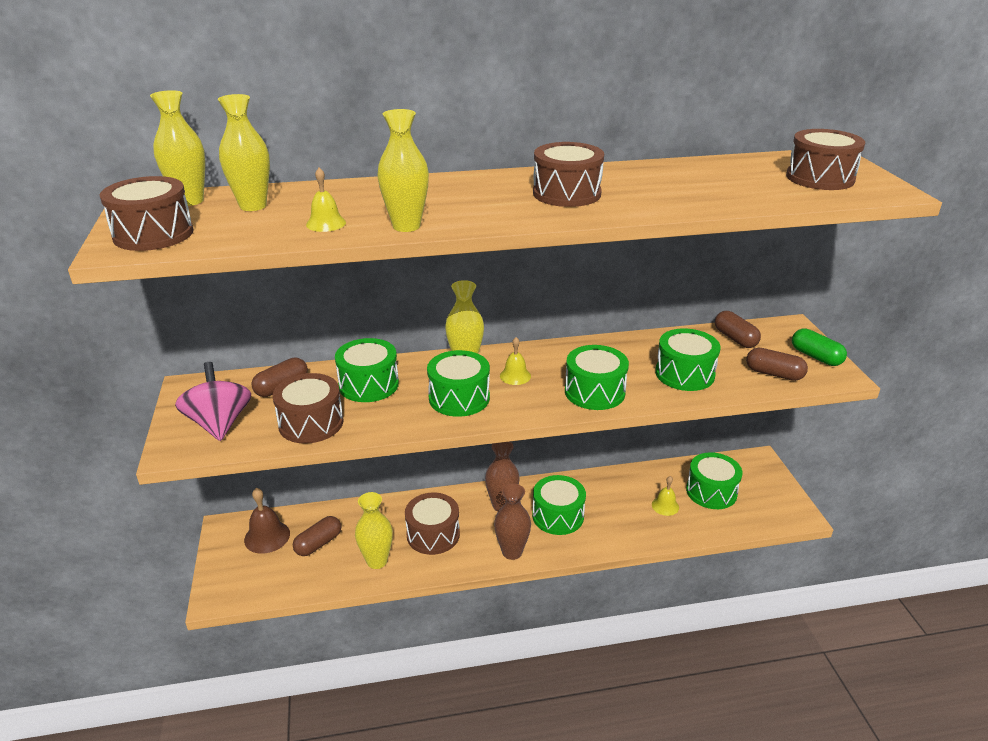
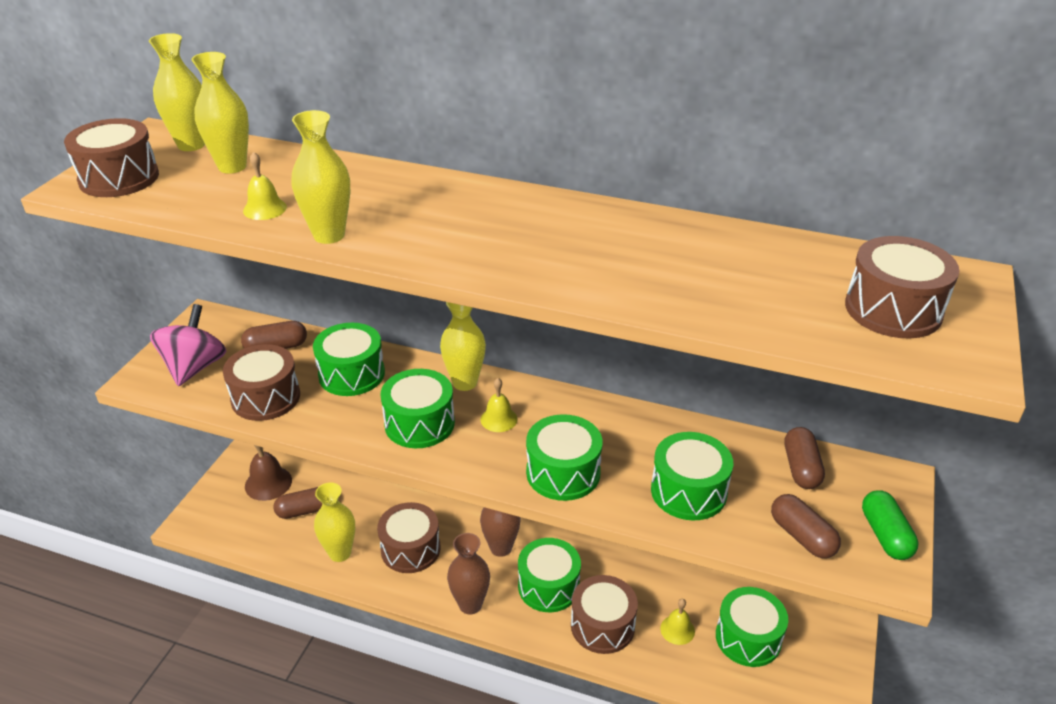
camera: 30 degrees right, 5 degrees up
(566, 193) = (541, 239): brown drum -> brown drum (602, 625)

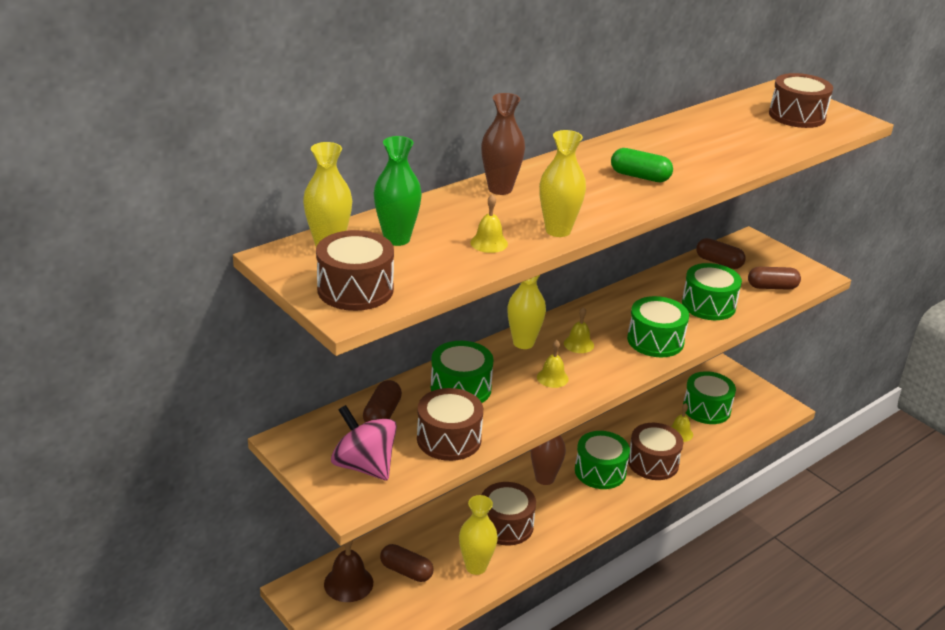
camera: 60 degrees left, 5 degrees down
(232, 167) = (397, 239): yellow vase -> green vase
(304, 510) = (406, 571): brown capsule -> brown capsule turned 75 degrees counterclockwise
(419, 423) = (552, 378): green drum -> yellow bell
(470, 604) = (587, 516): brown vase -> brown vase (500, 189)
(885, 535) = (789, 264): green capsule -> green capsule (640, 177)

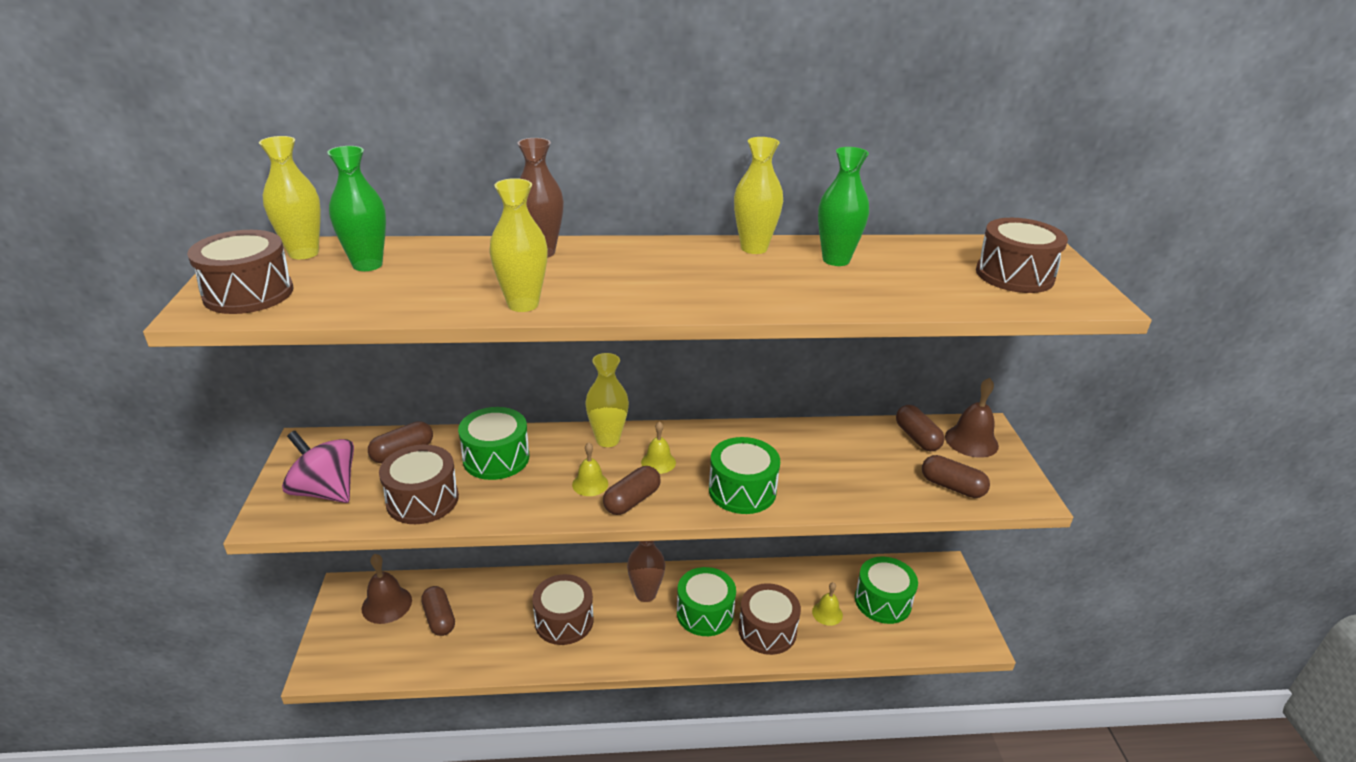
camera: 35 degrees right, 0 degrees up
(364, 466) = (325, 491): pink spinning top -> pink spinning top turned 45 degrees counterclockwise
(476, 567) = (497, 646): yellow vase -> yellow vase (754, 248)
(489, 243) = (437, 294): yellow bell -> none
(595, 377) = (632, 500): none -> brown capsule
(640, 177) = (705, 282): green capsule -> none
(689, 136) = (836, 260): none -> green vase
(708, 305) = (849, 477): green drum -> none
(751, 252) = (971, 441): none -> brown bell

